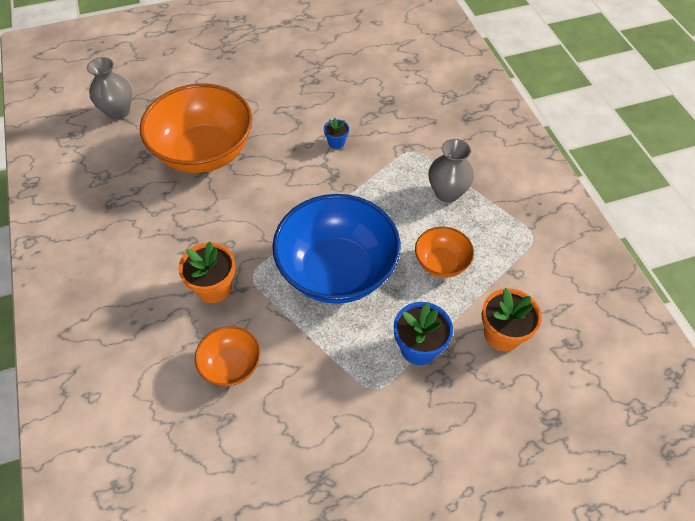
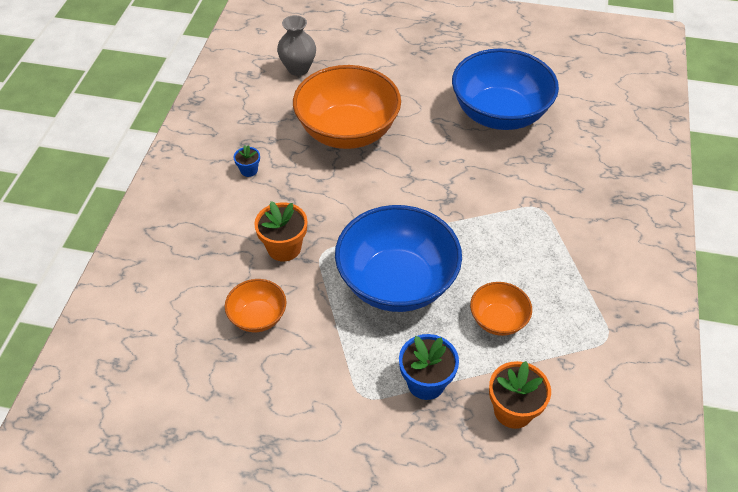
camera: 30 degrees right, 5 degrees down
(328, 83) = (499, 114): none -> blue bowl
(336, 142) = (471, 170): blue flower pot -> blue flower pot (249, 170)
(447, 193) = (547, 260): grey vase -> none

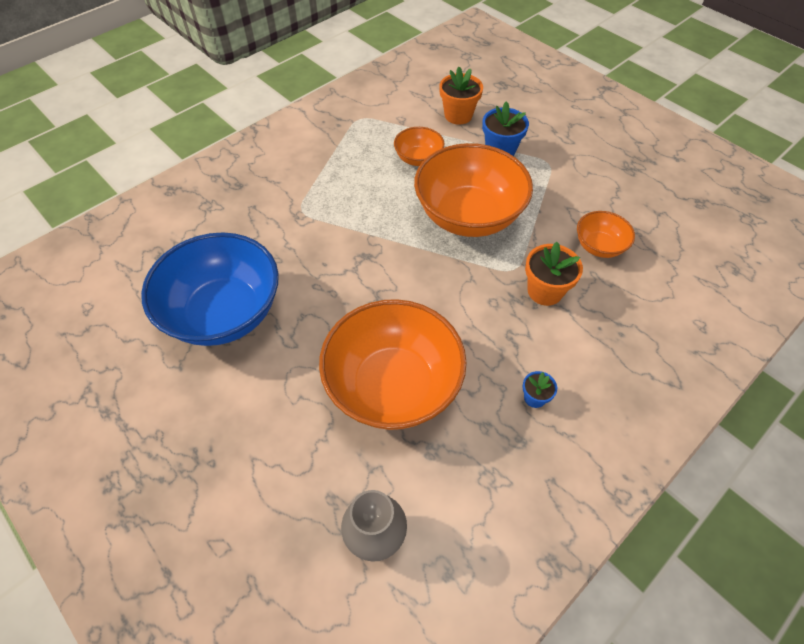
camera: 145 degrees left, 5 degrees up
(397, 282) = (468, 216): blue bowl -> orange bowl

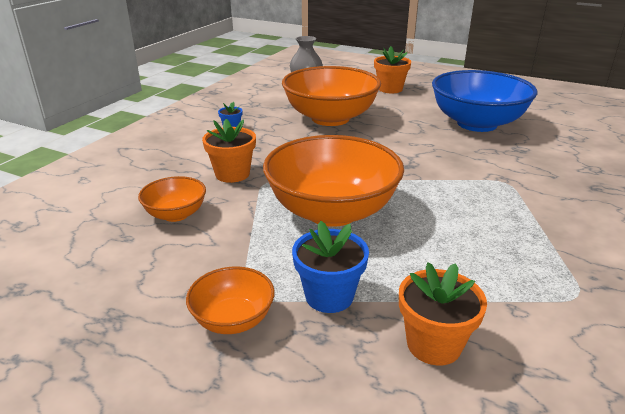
camera: 160 degrees right, 25 degrees down
(244, 466) = (390, 89): none -> orange flower pot
(418, 159) = (437, 257): orange bowl -> orange bowl (233, 319)

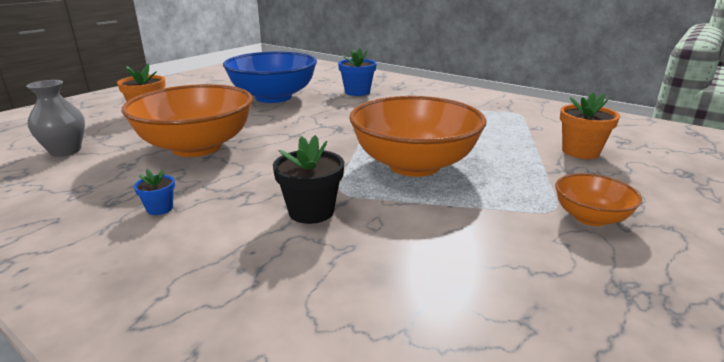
camera: 80 degrees left, 5 degrees down
(176, 214) = (405, 252): orange bowl -> none
(232, 174) = (311, 211): orange flower pot -> black flower pot
(329, 296) = (542, 177): blue flower pot -> blue flower pot (357, 92)

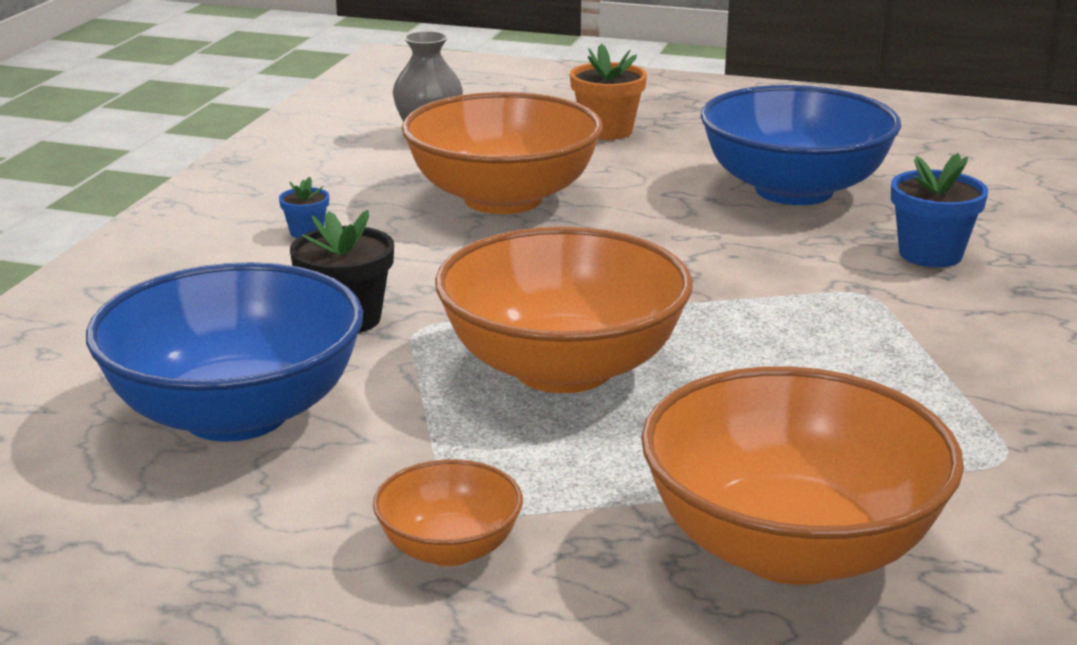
camera: 70 degrees right, 0 degrees up
(422, 267) = (236, 414): none -> blue bowl
(580, 152) = (790, 547): orange flower pot -> orange bowl

